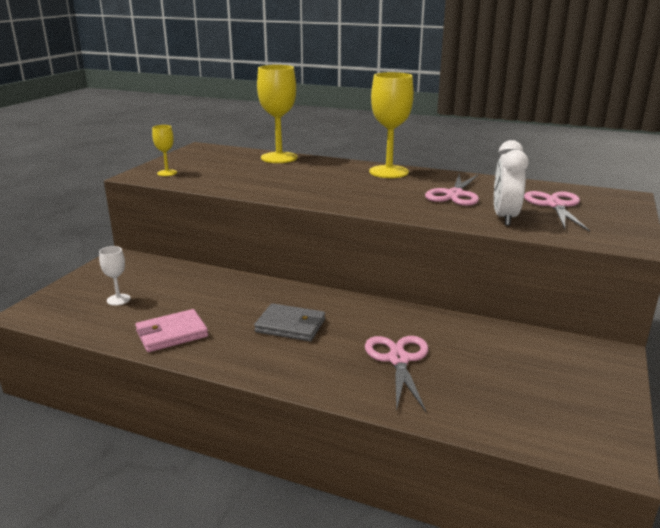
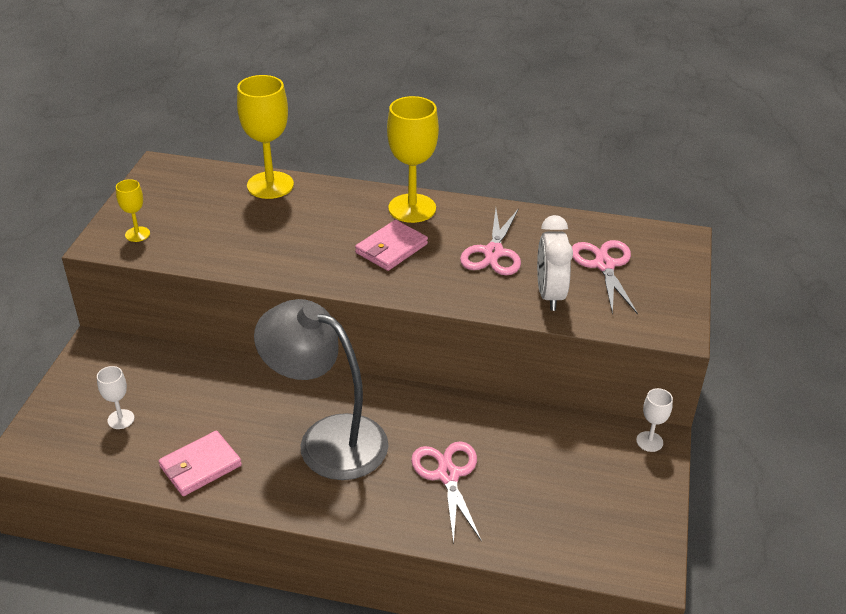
camera: 10 degrees left, 15 degrees up
(290, 326) = (327, 439): grey wallet -> grey lamp
(367, 188) = (391, 248): none -> pink wallet
(603, 353) = (649, 441): none -> white goblet

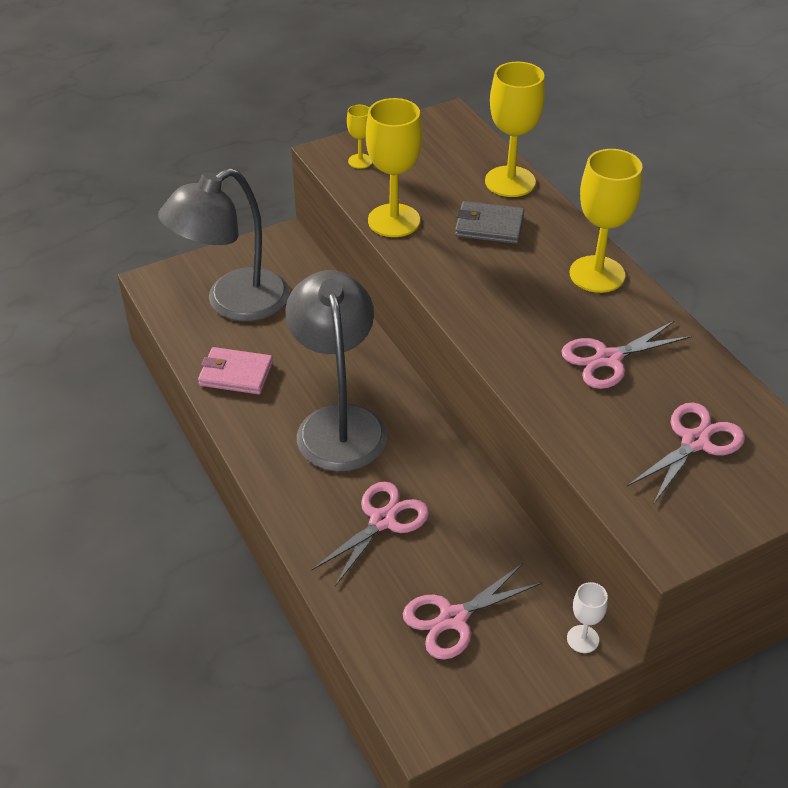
camera: 50 degrees right, 5 degrees up
(121, 419) = (233, 303): white goblet -> grey lamp
(228, 258) = (394, 220): none -> yellow goblet
(300, 221) = (489, 226): none -> grey wallet
(391, 248) = (527, 296): pink wallet -> none
(550, 295) = (600, 429): white clock -> none
(572, 494) = (453, 618): none -> pink scissors

